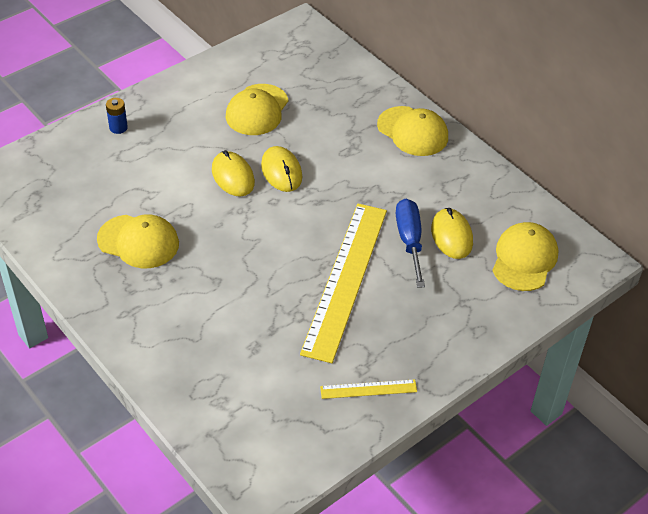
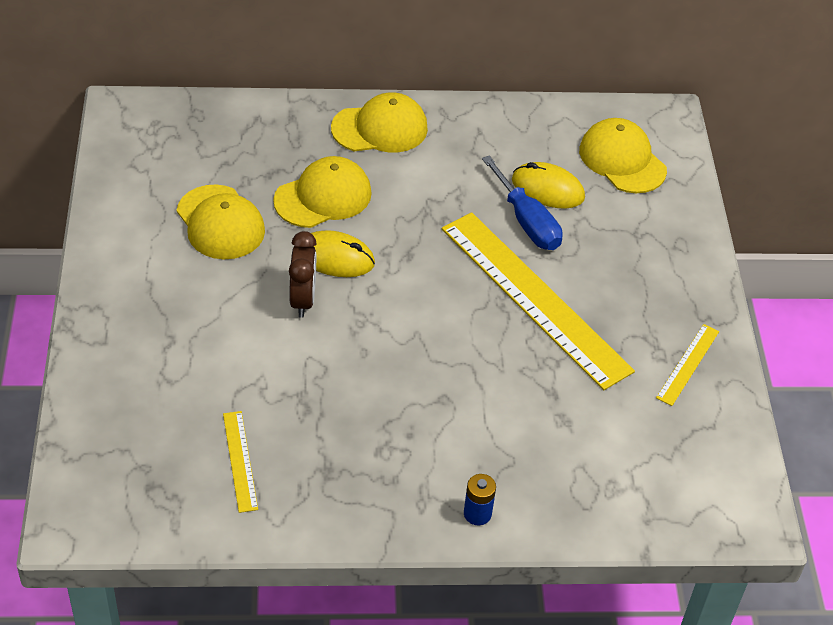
camera: 55 degrees left, 0 degrees up
(86, 217) = (240, 461): none -> yellow ruler
(118, 127) = (119, 354): blue battery -> blue battery (477, 514)
(138, 241) = (324, 434): yellow cap -> yellow cap (323, 197)
(233, 176) = (303, 300): yellow mouse -> brown clock
(409, 241) = (527, 222): blue screwdriver -> blue screwdriver turned 150 degrees counterclockwise

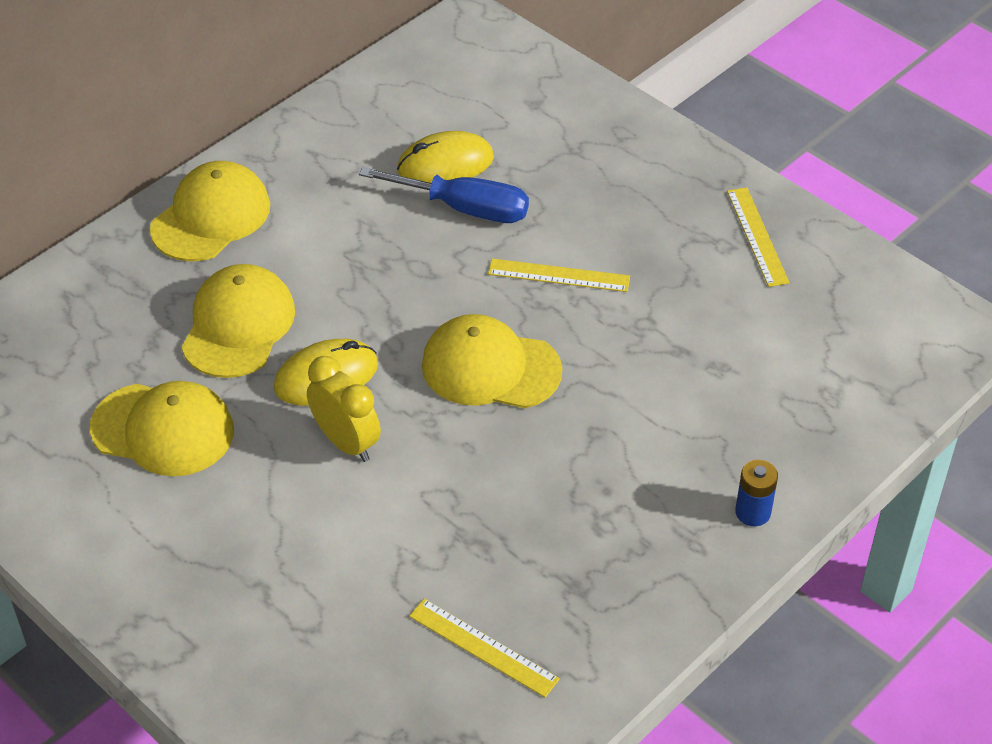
camera: 40 degrees left, 0 degrees up
(303, 300) = (346, 442): brown clock -> yellow clock
(534, 298) = (559, 275): yellow ruler -> yellow ruler, size x0.43
(622, 160) = (479, 90): yellow cap -> yellow cap (490, 368)

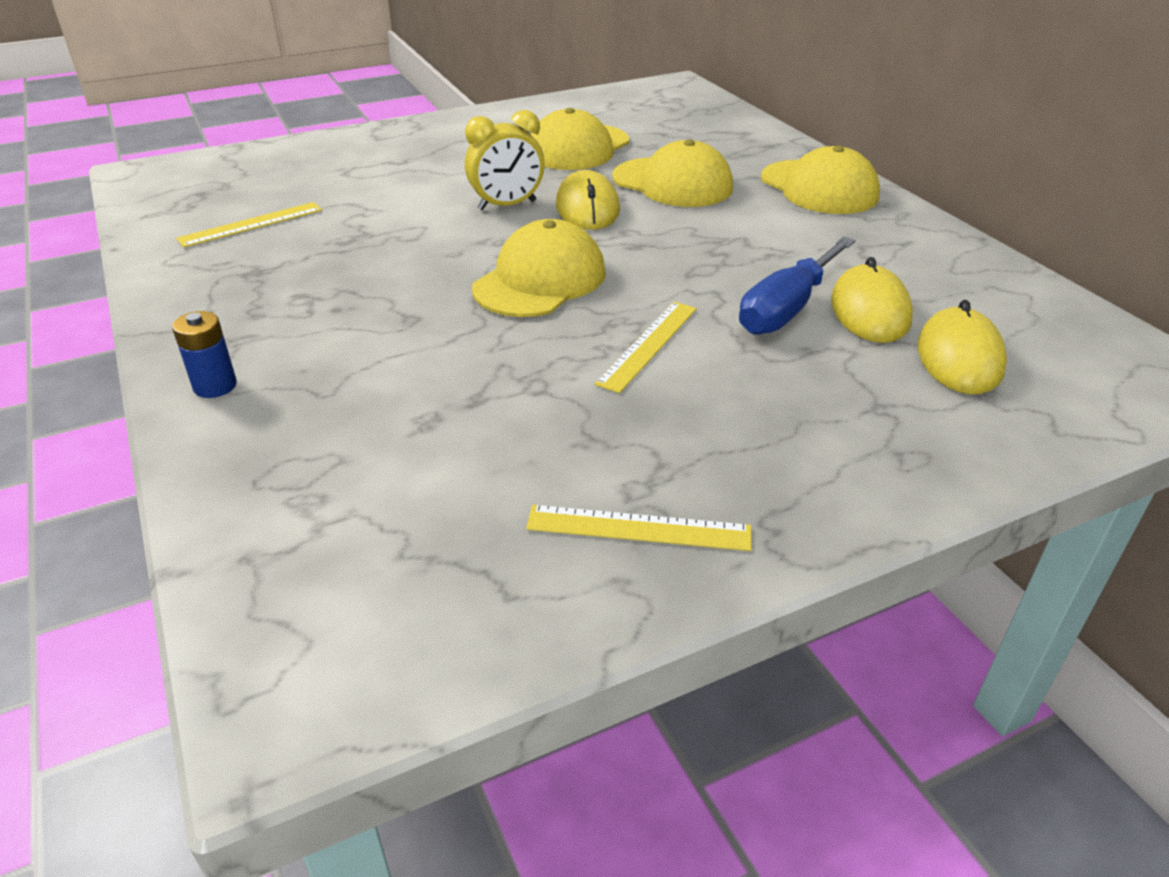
camera: 110 degrees right, 10 degrees down
(491, 116) = (959, 357): none -> yellow mouse

